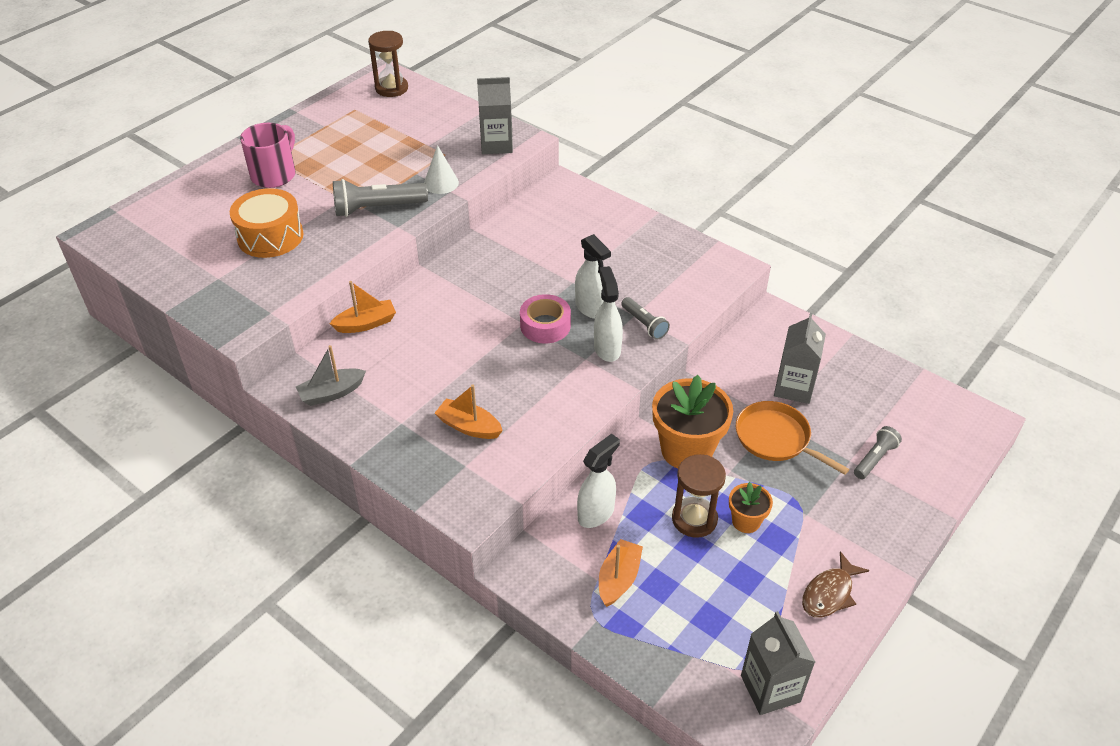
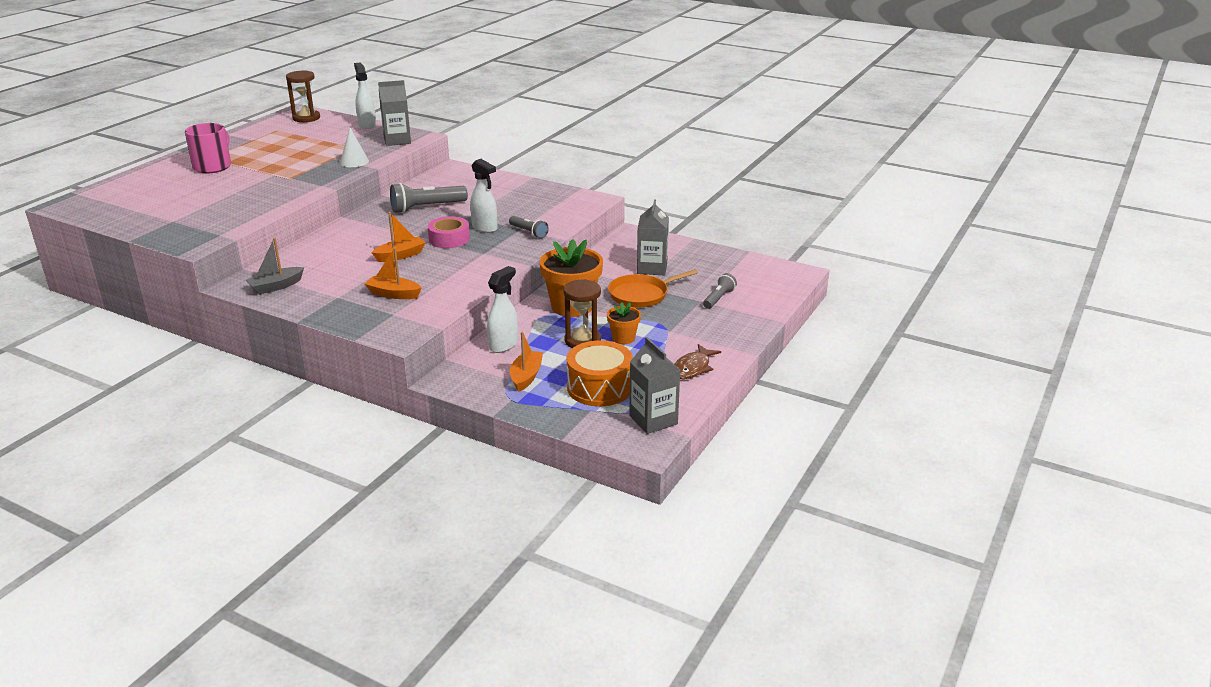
camera: 10 degrees left, 15 degrees down
(270, 236) = (214, 197): orange drum -> orange drum (599, 388)
(366, 324) = (300, 249): orange boat -> orange boat (400, 255)
(377, 208) = (303, 177): grey flashlight -> grey flashlight (426, 208)
(607, 349) = (500, 247): white spray bottle -> white spray bottle (367, 125)
(775, 438) = (641, 295): orange pan -> orange pan turned 60 degrees counterclockwise

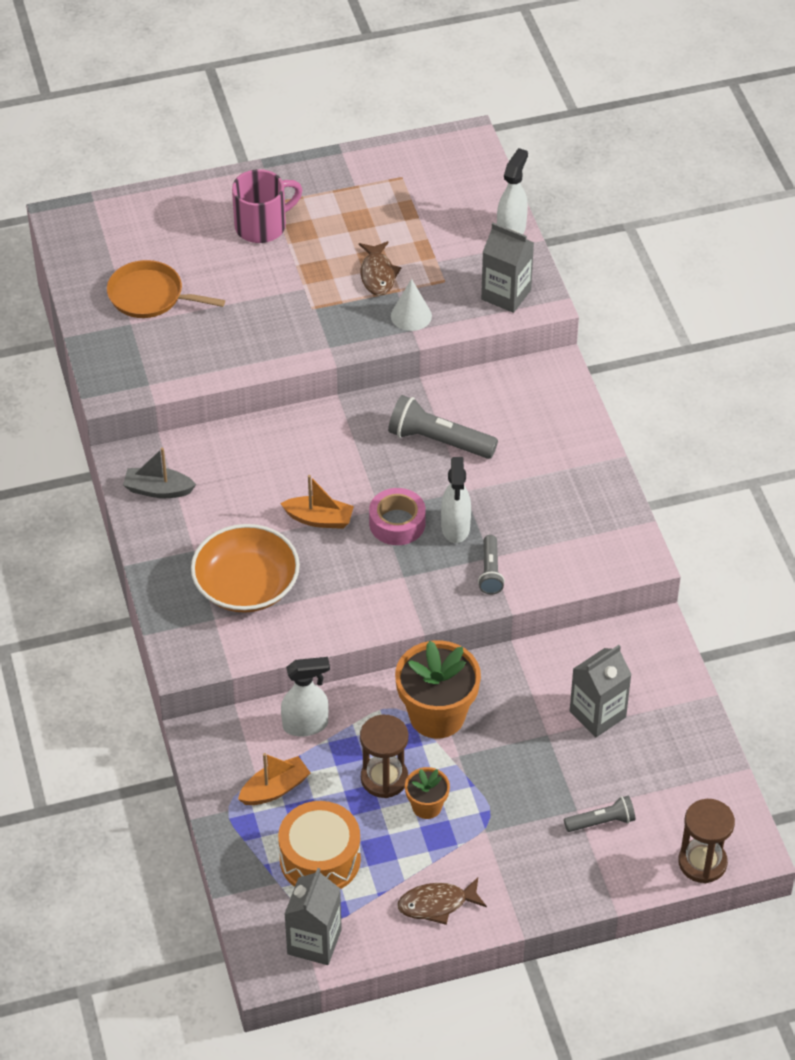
camera: 45 degrees right, 20 degrees up
(306, 118) = (461, 165): brown hourglass -> brown hourglass (702, 862)
(312, 157) = (378, 274): none -> brown fish
(393, 294) = (246, 585): orange boat -> orange bowl
(641, 295) = (529, 751): orange pan -> orange pan (150, 296)

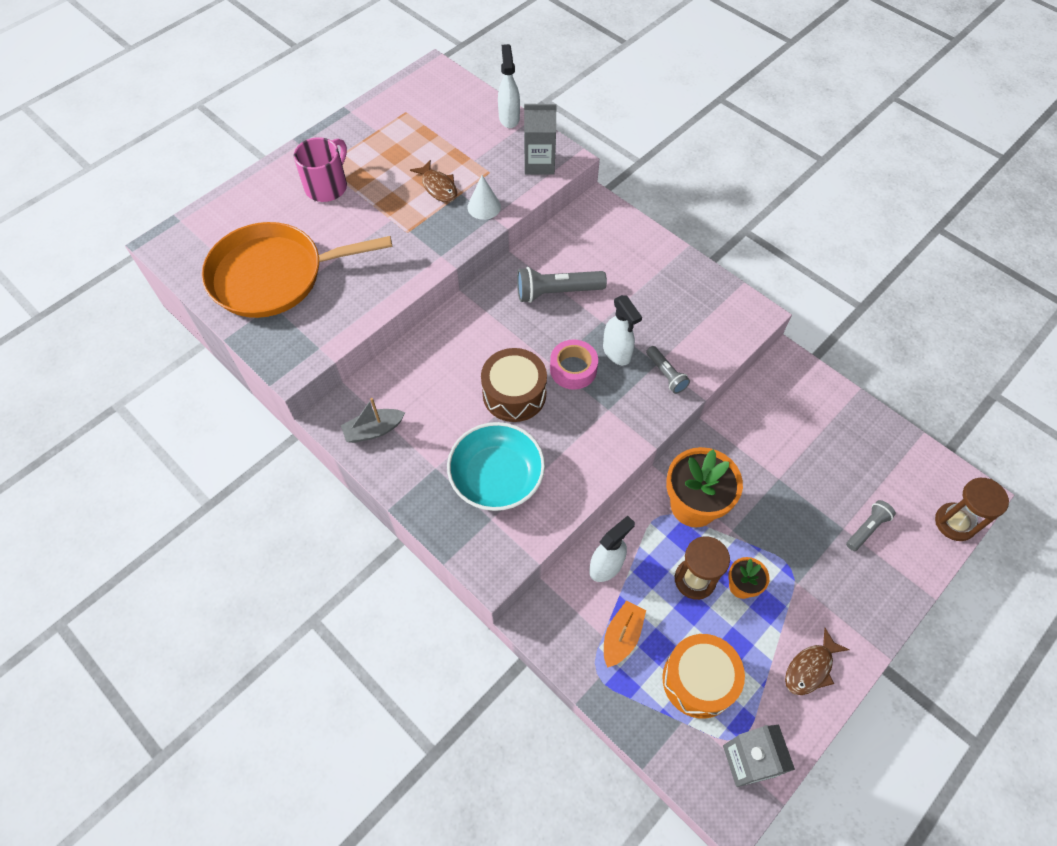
camera: 30 degrees left, 10 degrees up
(150, 296) = (273, 276): orange pan -> orange pan, size x1.76
(246, 585) = (496, 477): orange bowl -> turquoise bowl
(319, 519) = (514, 394): orange boat -> brown drum
(597, 714) = (799, 444): grey carton -> none

